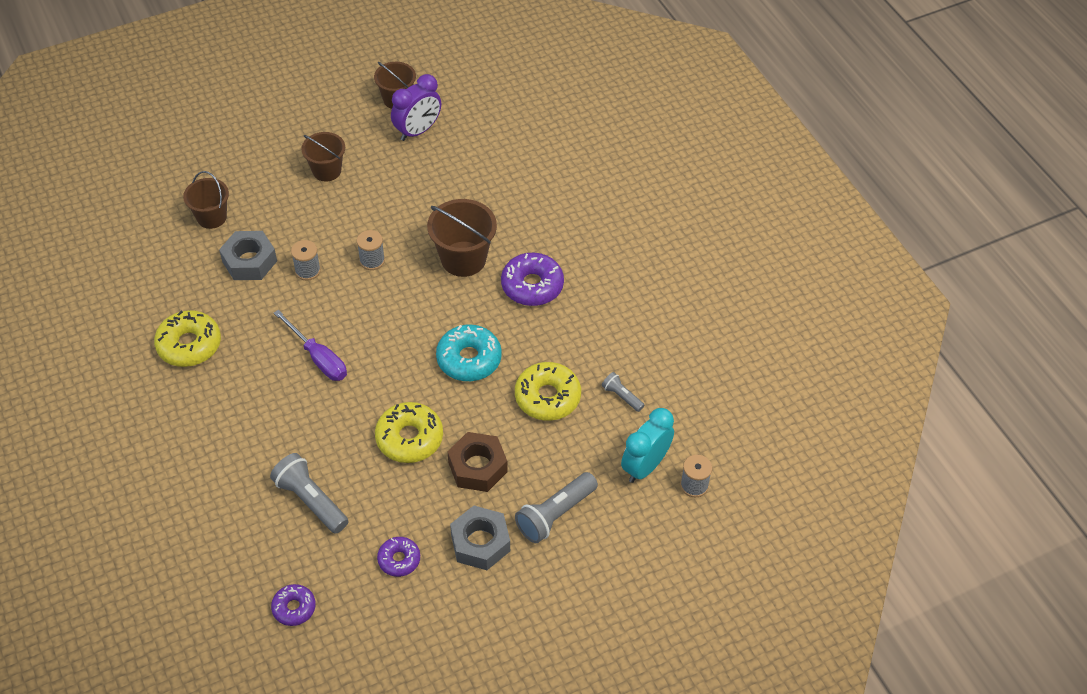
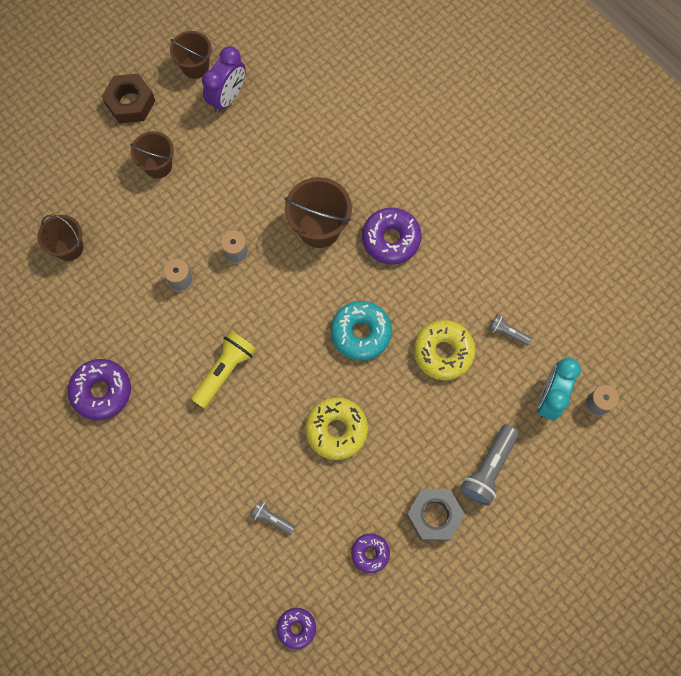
camera: 15 degrees left, 20 degrees up
(189, 345) = (101, 391): yellow donut -> purple donut
(249, 261) = (123, 286): grey nut -> none
(310, 500) = (272, 519): grey flashlight -> grey flashlight, size x0.54
(318, 358) = (225, 371): purple screwdriver -> yellow flashlight
(477, 467) = (406, 441): brown nut -> brown nut (130, 103)

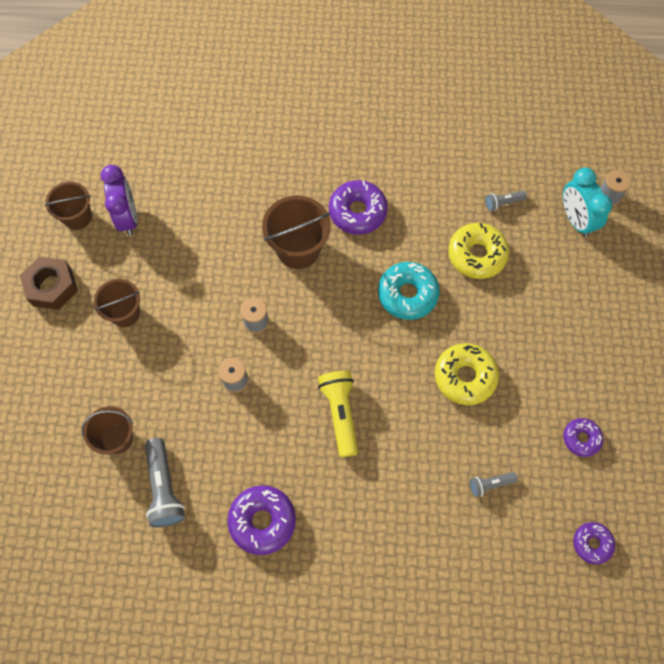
camera: 45 degrees left, 5 degrees down
(434, 515) = (592, 369): grey nut -> none
(489, 468) = (591, 303): grey flashlight -> grey flashlight (164, 488)

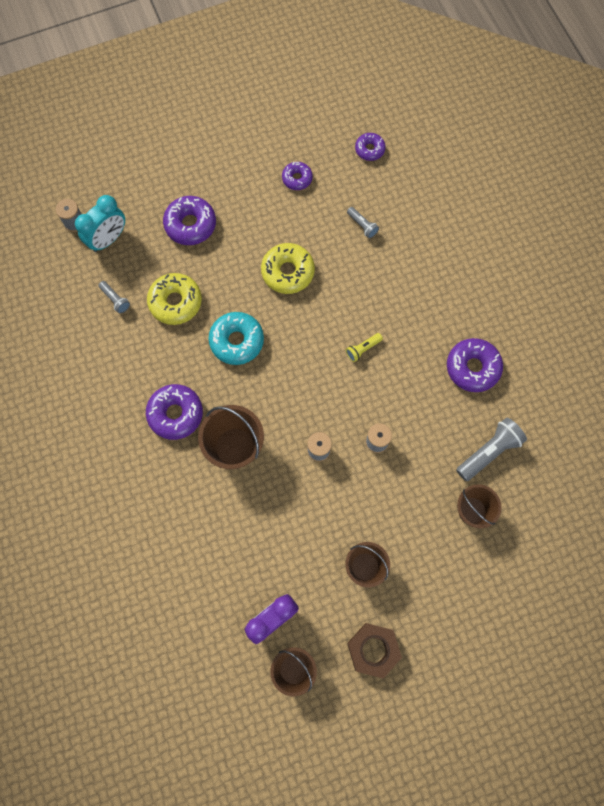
camera: 115 degrees left, 5 degrees up
(340, 413) = (363, 349): yellow flashlight -> yellow flashlight, size x0.54
(563, 303) = (190, 224): none -> purple donut

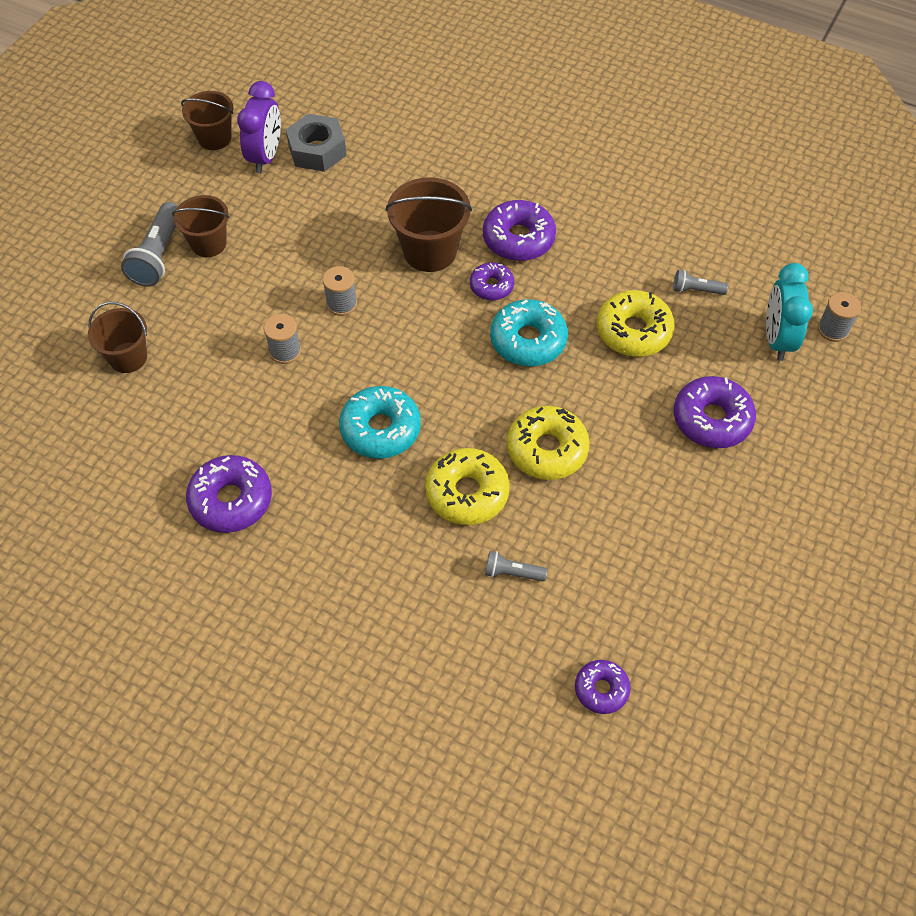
camera: 140 degrees right, 15 degrees down
(234, 595) = (317, 150): none -> grey nut
(297, 178) = (652, 571): purple donut -> purple donut (491, 286)
(348, 280) = (467, 493): none -> yellow donut
(363, 349) = (380, 429): yellow flashlight -> turquoise donut
(373, 649) = (150, 192): brown nut -> none
(489, 452) = (147, 424): grey flashlight -> grey flashlight (158, 255)

